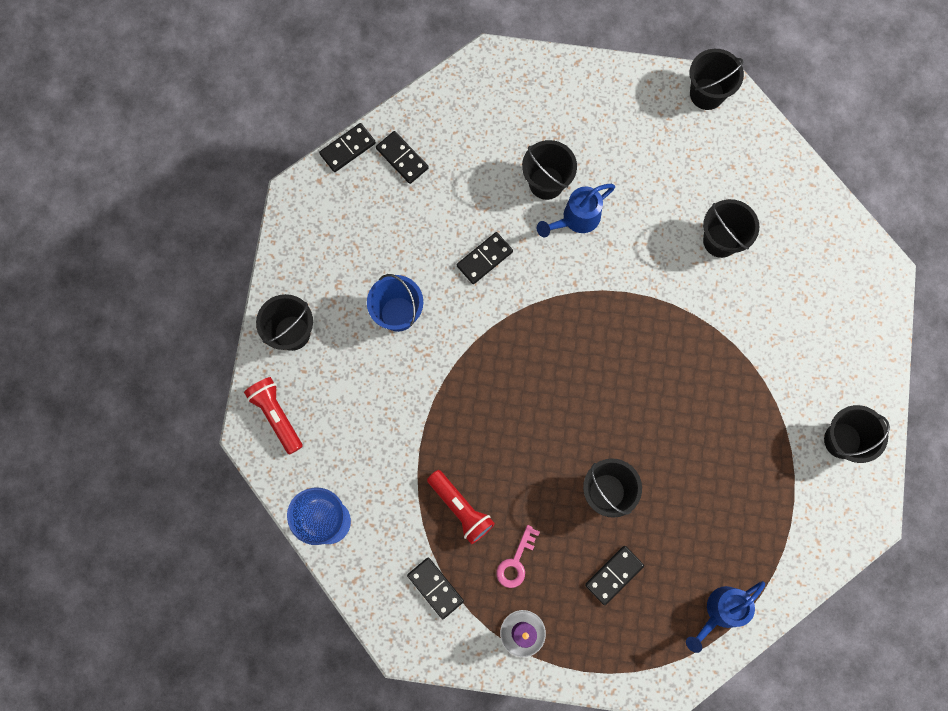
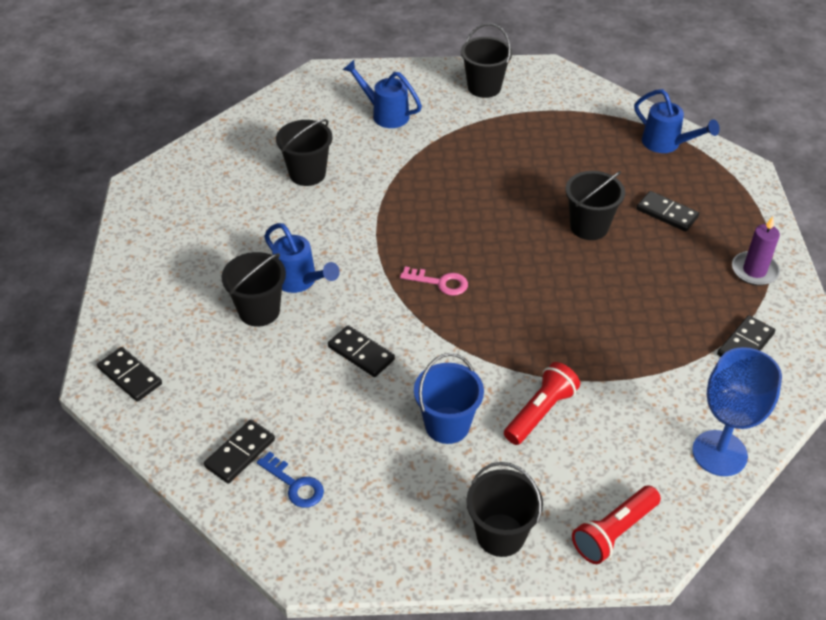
camera: 100 degrees left, 30 degrees down
(348, 149) = (231, 516): black domino -> black domino (130, 376)
(366, 194) = (295, 485): none -> blue key
(461, 508) = (652, 335): red flashlight -> red flashlight (540, 412)
(516, 562) = (687, 284): pink key -> pink key (440, 283)
(707, 94) = (143, 197): black bucket -> none
(807, 327) = (385, 114): none -> blue watering can

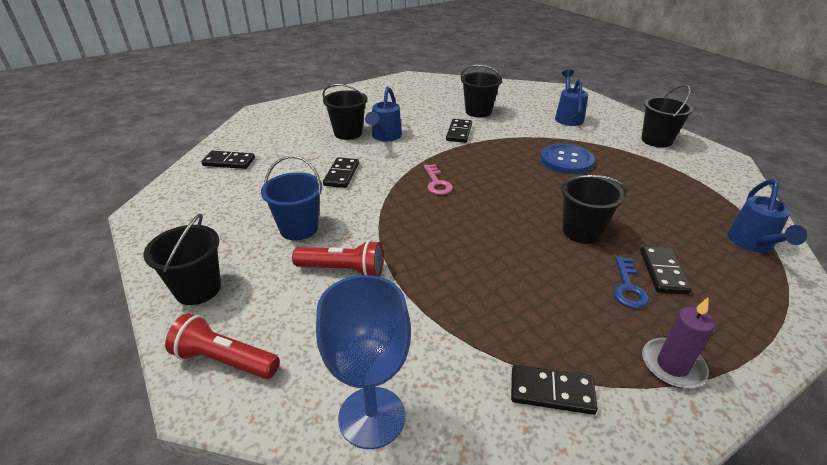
camera: 60 degrees right, 10 degrees down
(130, 376) = (269, 116): black domino -> black domino (459, 132)
(295, 485) = (211, 187): blue key -> blue key (628, 287)
(471, 168) = (566, 160): none -> blue button

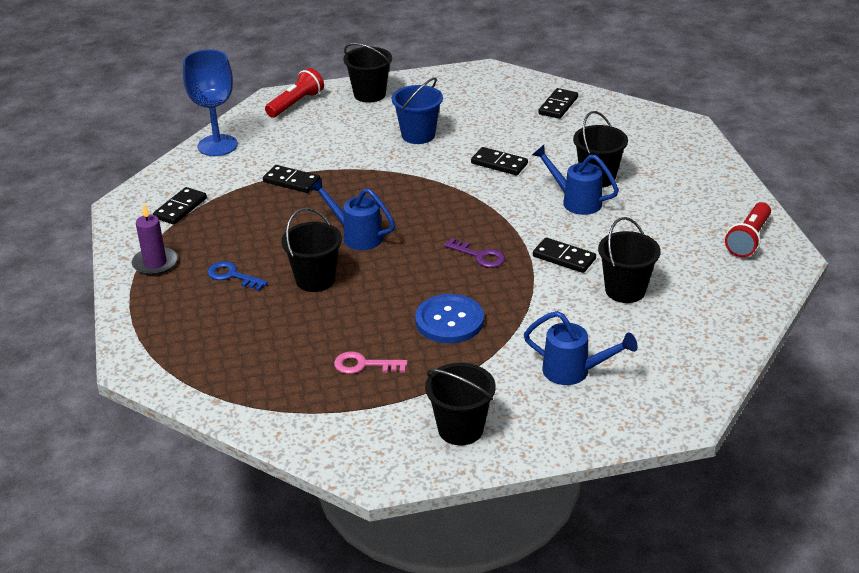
camera: 110 degrees right, 0 degrees up
(343, 270) = (350, 149): red flashlight -> red flashlight (748, 239)
(437, 183) = (451, 216): pink key -> pink key (364, 365)
(482, 162) = (479, 256): none -> purple key
(663, 272) = (233, 303): black domino -> black domino (291, 181)
(753, 244) = (222, 382): blue watering can -> blue watering can (356, 235)

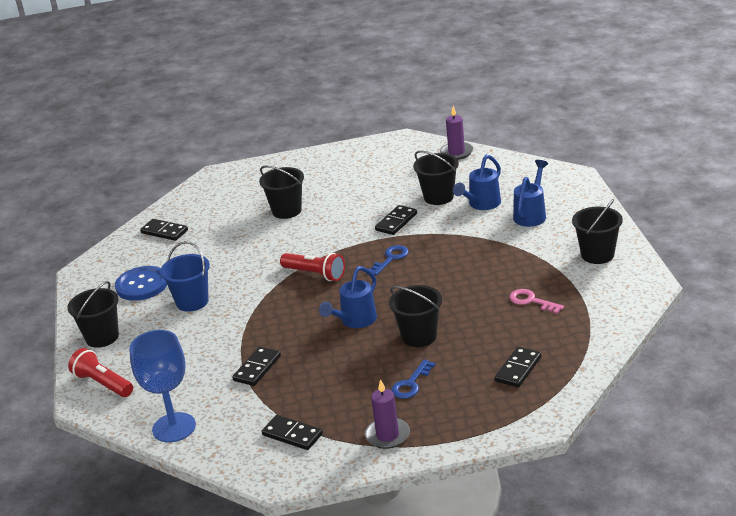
camera: 85 degrees left, 5 degrees down
(364, 365) = (531, 301): pink key -> pink key turned 120 degrees clockwise
(449, 321) = (475, 267): blue button -> blue button (142, 285)
(479, 256) = (391, 258): purple key -> blue key
(499, 164) = (254, 256): black domino -> black domino (518, 369)
(575, 201) = (319, 219): blue watering can -> blue watering can (481, 205)
(748, 239) = (380, 152): red flashlight -> red flashlight (315, 274)
(752, 305) = (456, 152): none -> purple candle

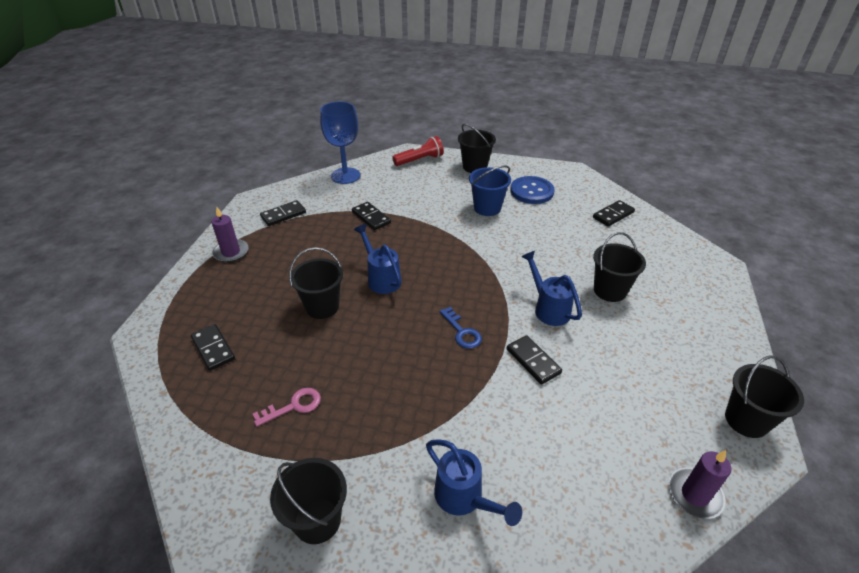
camera: 110 degrees right, 10 degrees up
(315, 274) = (475, 277): red flashlight -> none
(411, 384) = (269, 281): blue key -> none
(438, 197) = (569, 420): black bucket -> black bucket (746, 420)
(481, 205) = (524, 455): blue watering can -> blue watering can (548, 308)

